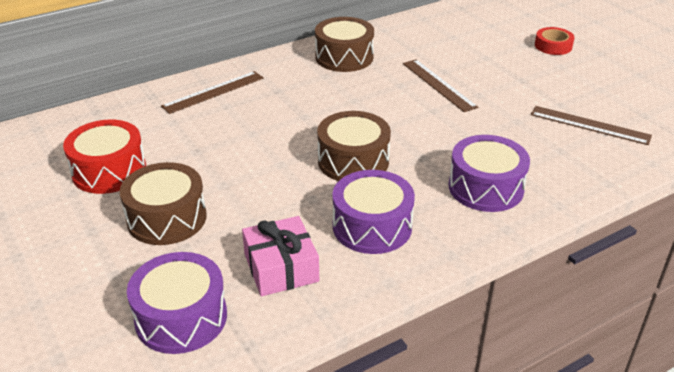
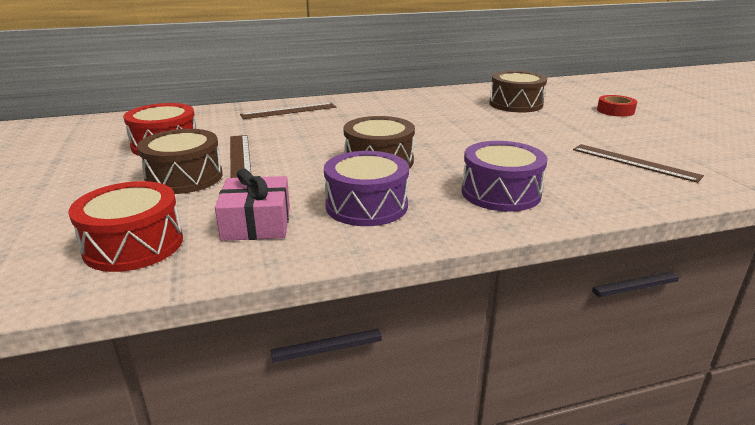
camera: 15 degrees right, 10 degrees down
(181, 317) = (134, 245): purple drum -> red drum
(344, 57) = (414, 102): brown drum -> brown drum (515, 104)
(438, 85) = (490, 124): brown ruler -> brown ruler (240, 156)

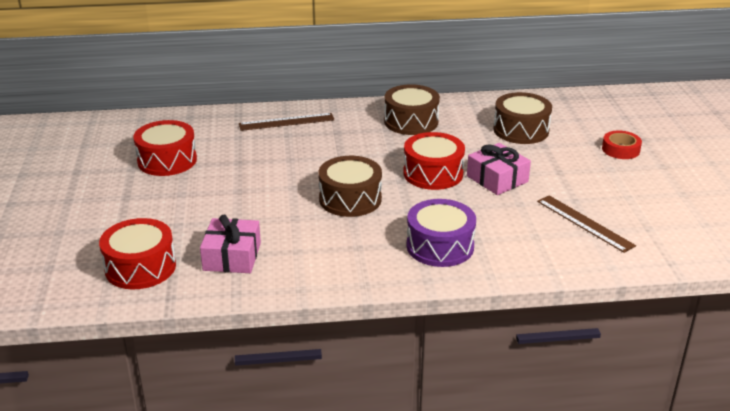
camera: 10 degrees right, 5 degrees up
(184, 177) = (181, 202): brown drum -> brown drum (411, 122)
(240, 156) = (230, 181): brown ruler -> none
(366, 206) = (322, 248): purple drum -> none
(454, 137) = (433, 173): none -> red drum
(520, 136) = (497, 179): none -> pink gift

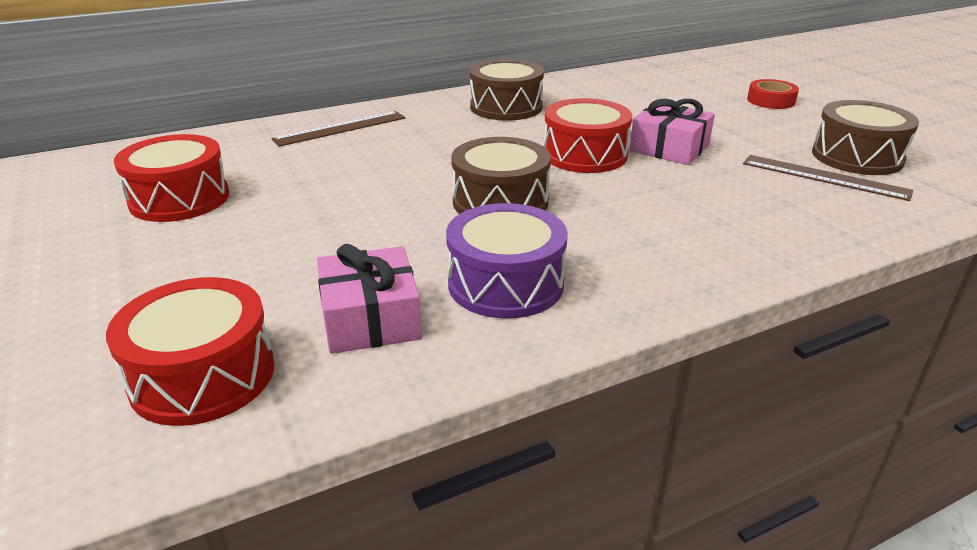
camera: 20 degrees left, 0 degrees up
(440, 246) = (680, 238): purple drum -> purple drum (505, 283)
(521, 130) = (643, 98): brown drum -> brown drum (857, 157)

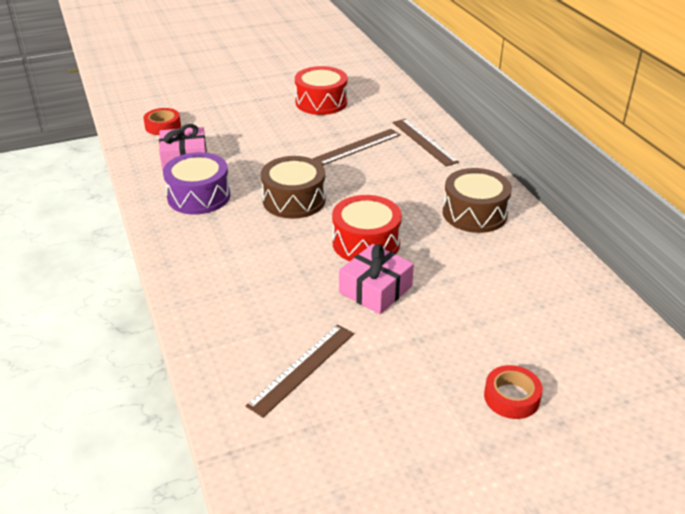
camera: 95 degrees right, 5 degrees up
(203, 375) = (163, 126): red drum -> red tape
(347, 166) = (357, 147): none -> brown ruler
(857, 157) = (343, 409): brown drum -> none

